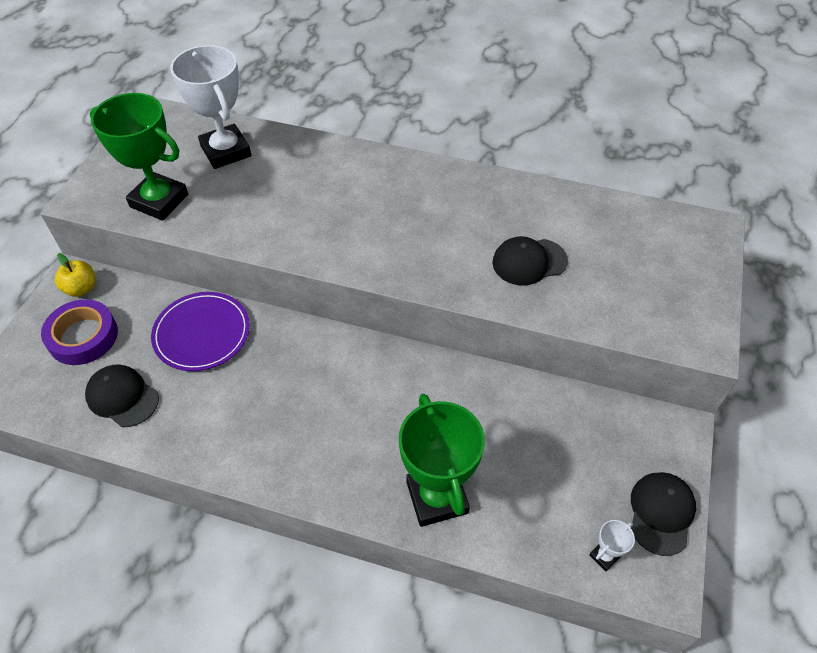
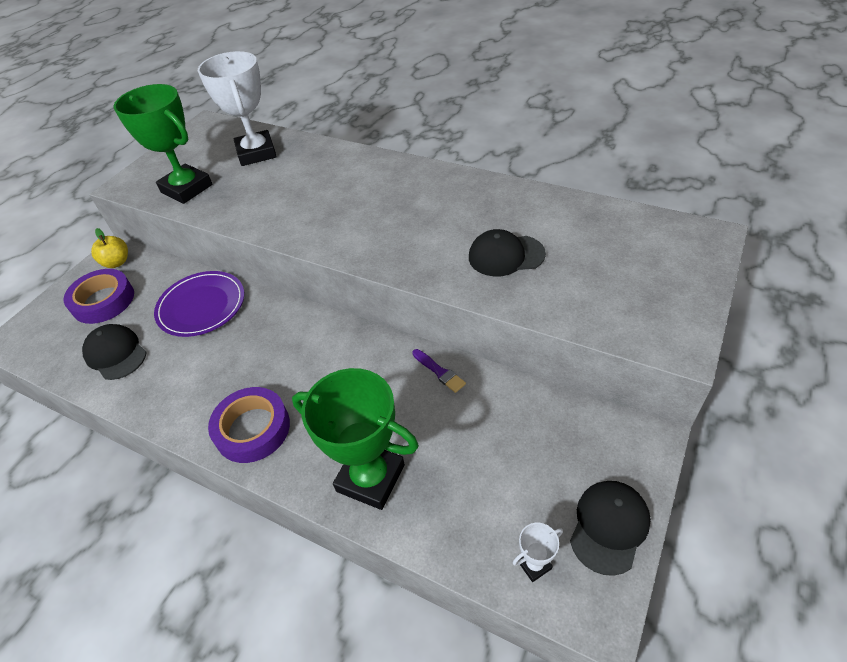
camera: 15 degrees right, 5 degrees down
(303, 462) = (252, 429): none -> purple tape
(436, 497) = (370, 478): green trophy -> green trophy turned 60 degrees counterclockwise
(476, 383) = (439, 372): none -> purple brush

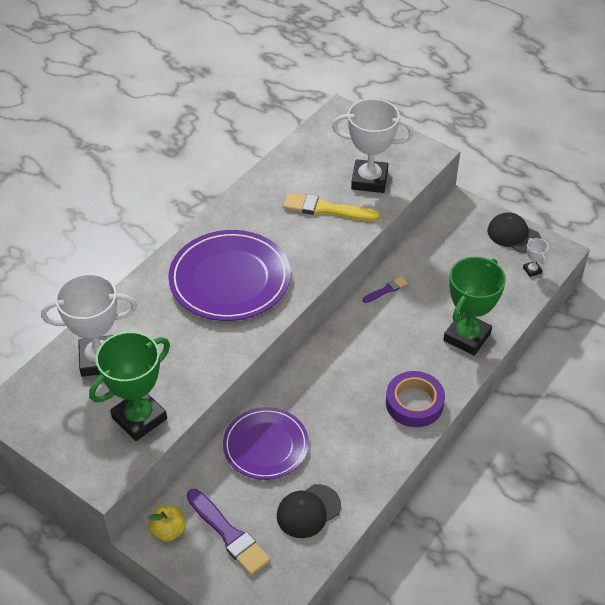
camera: 85 degrees left, 0 degrees up
(103, 301) = (229, 534): purple tape -> purple brush
(368, 204) = (230, 279): none -> purple plate
(506, 255) = (326, 209): black cap -> yellow brush
(581, 286) = (369, 180): none -> white trophy

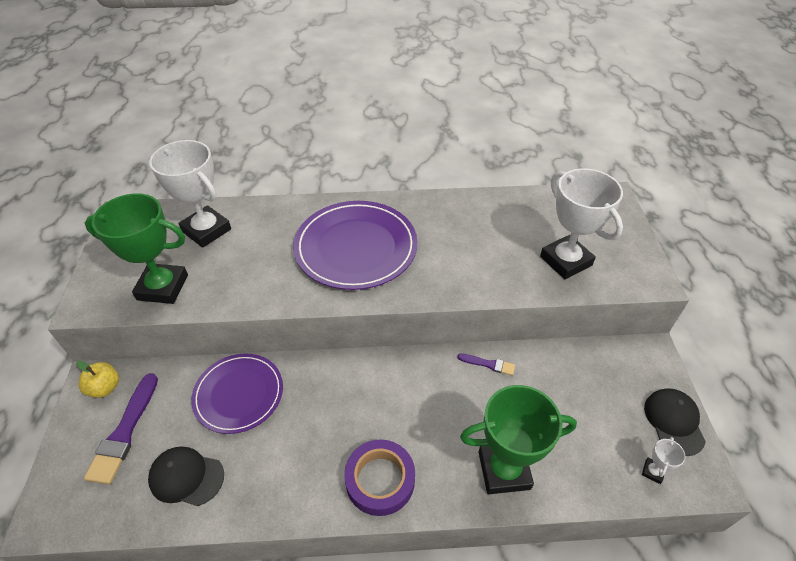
camera: 50 degrees right, 0 degrees up
(326, 209) = (497, 255): yellow brush -> none

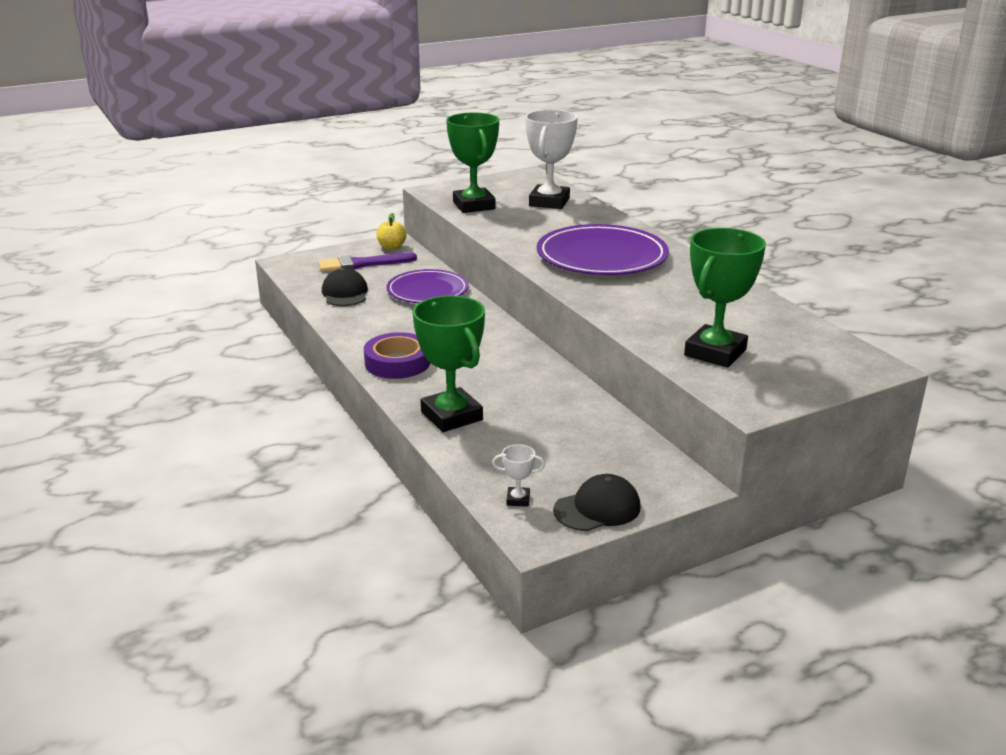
camera: 65 degrees right, 20 degrees down
(488, 364) = (566, 388): purple brush -> none
(565, 261) = (715, 352): white trophy -> green trophy

